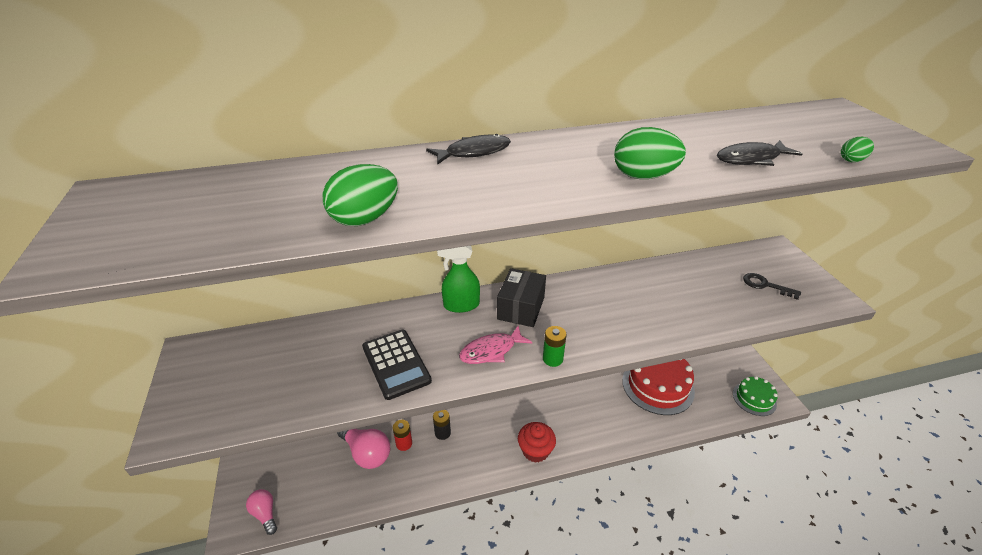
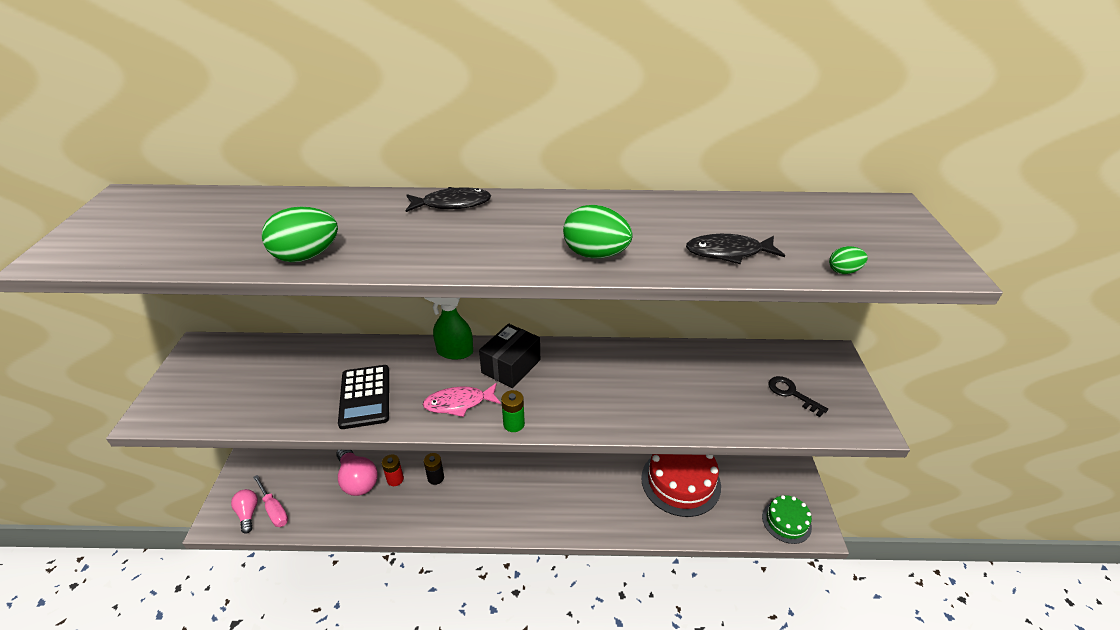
camera: 15 degrees right, 0 degrees up
(292, 503) = (274, 509): none -> pink screwdriver
(535, 450) = (519, 518): red cupcake -> none

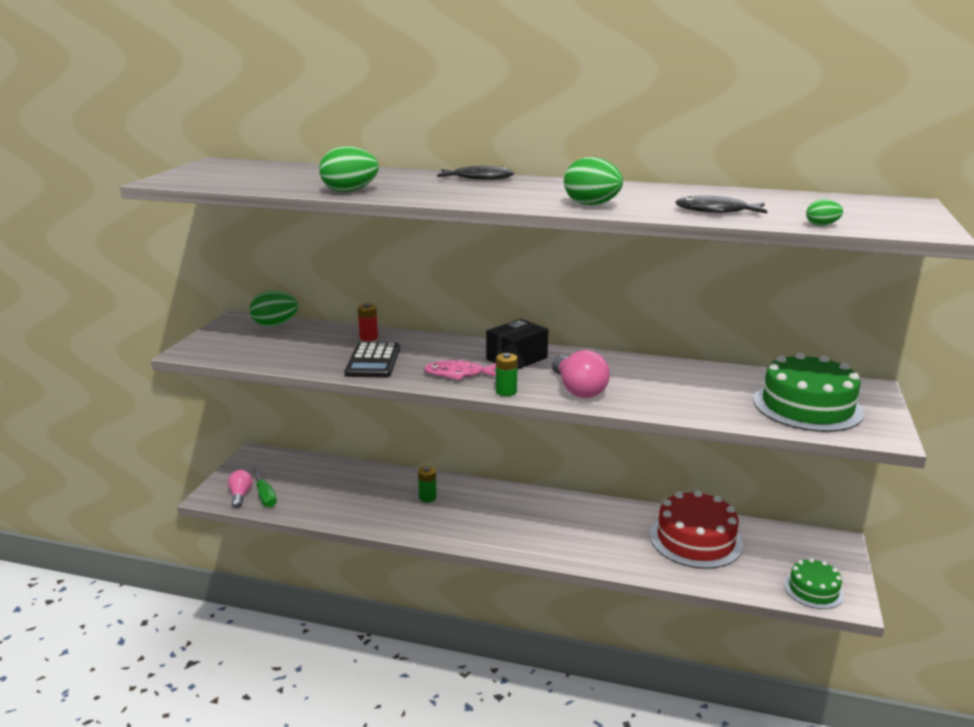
camera: 15 degrees right, 15 degrees down
(244, 350) = (275, 325): none -> green egg
(274, 509) = (265, 496): pink screwdriver -> green screwdriver
(357, 480) = (349, 487): pink light bulb -> pink light bulb (578, 390)
(395, 479) = (386, 492): red battery -> red battery (368, 337)
(436, 478) = (427, 497): black battery -> green battery
(454, 352) = (465, 345): green spray bottle -> none
(791, 394) = (807, 406): black key -> green cake

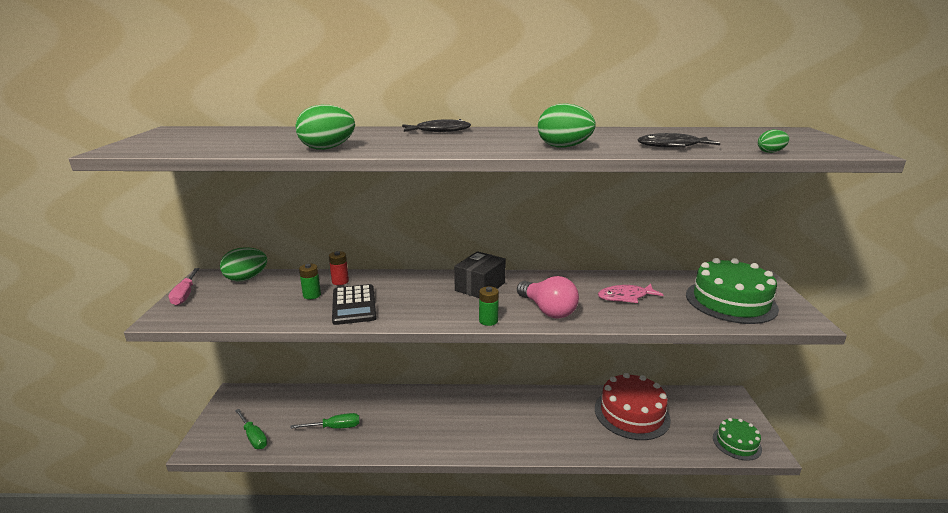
camera: 15 degrees left, 0 degrees up
(213, 333) = (185, 295): none -> pink screwdriver
(240, 495) = (229, 440): pink light bulb -> none
(349, 500) = (335, 427): none -> green screwdriver
(427, 497) = (404, 412): green battery -> green battery (312, 295)
(458, 374) = (437, 308): pink fish -> pink fish (625, 297)

